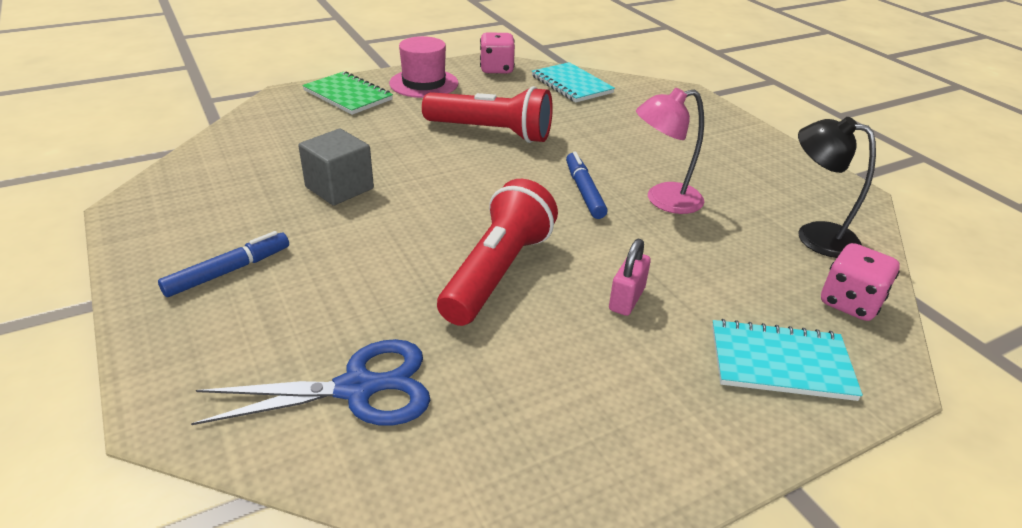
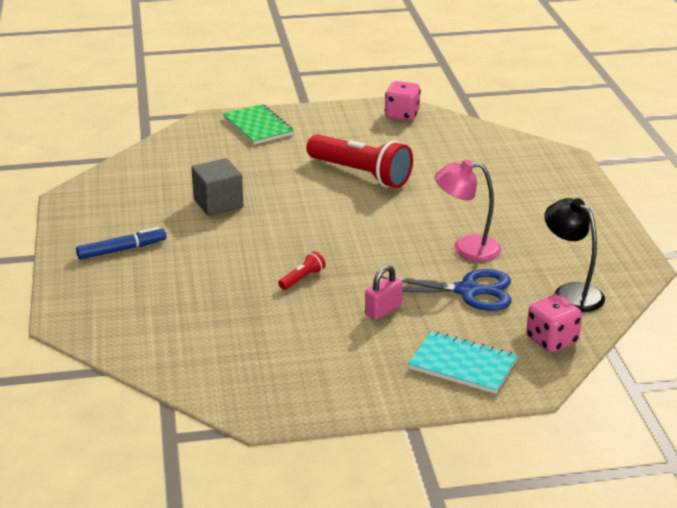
camera: 20 degrees right, 5 degrees down
(357, 388) = (176, 329): blue scissors -> blue scissors (468, 291)
(424, 83) = (328, 122): pink hat -> none
(498, 272) = (302, 278): red flashlight -> red flashlight, size x0.42
(571, 85) = (462, 138): turquoise notebook -> none
(584, 191) = (406, 232): blue marker -> none

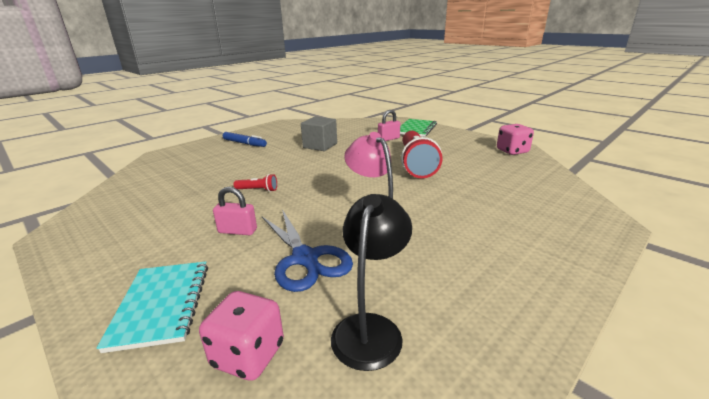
camera: 55 degrees right, 5 degrees down
(264, 156) = (388, 139): none -> pink padlock

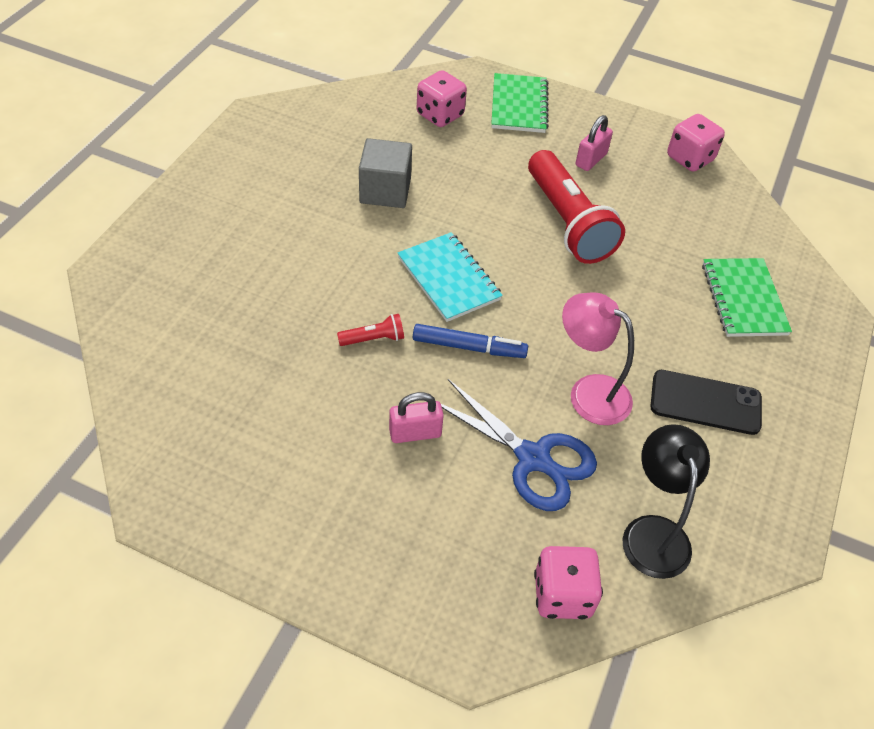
camera: 25 degrees left, 25 degrees up
(161, 305) = (426, 568): turquoise notebook -> turquoise notebook (449, 278)
(244, 143) = (241, 206): blue marker -> blue marker (469, 347)
(371, 129) = (440, 115): none -> pink dice
(388, 139) = (489, 148): pink padlock -> pink padlock (591, 160)
(470, 253) = (705, 402): none -> black phone
(528, 207) = (743, 299): none -> green notebook

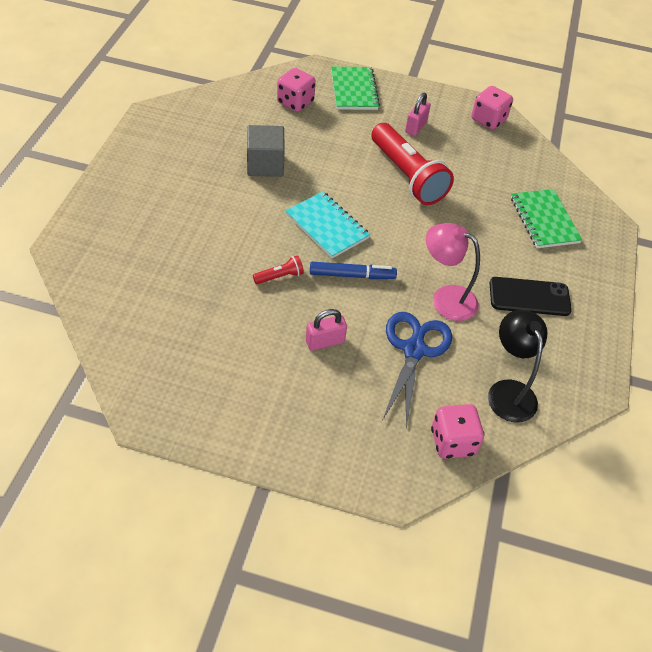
camera: 10 degrees left, 0 degrees up
(533, 458) = (414, 350): blue scissors -> blue scissors turned 105 degrees counterclockwise

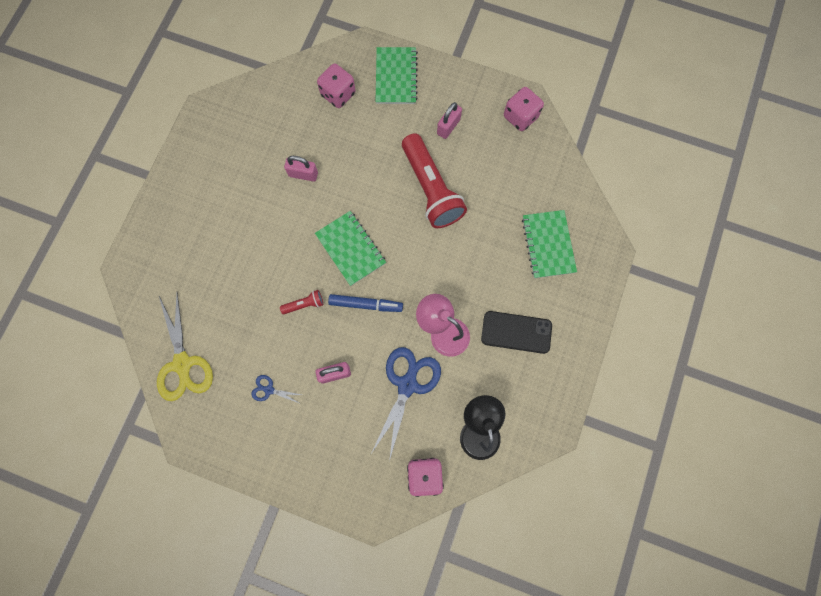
camera: 10 degrees right, 25 degrees up
(134, 337) = (182, 363): none -> yellow scissors
(245, 360) = (269, 390): none -> blue scissors
(265, 164) = (303, 174): grey cube -> pink padlock
(327, 226) = (350, 249): turquoise notebook -> green notebook

